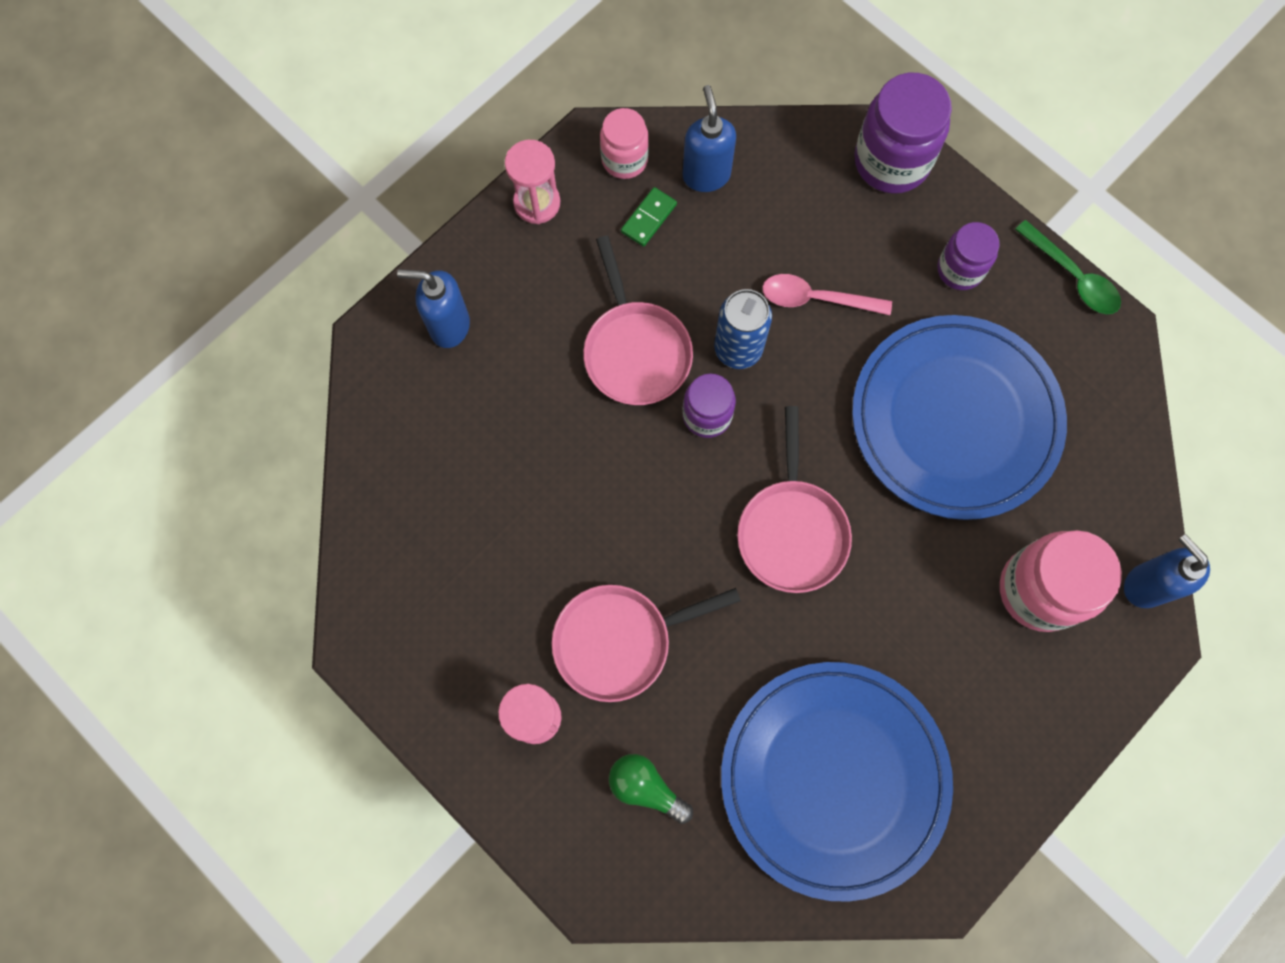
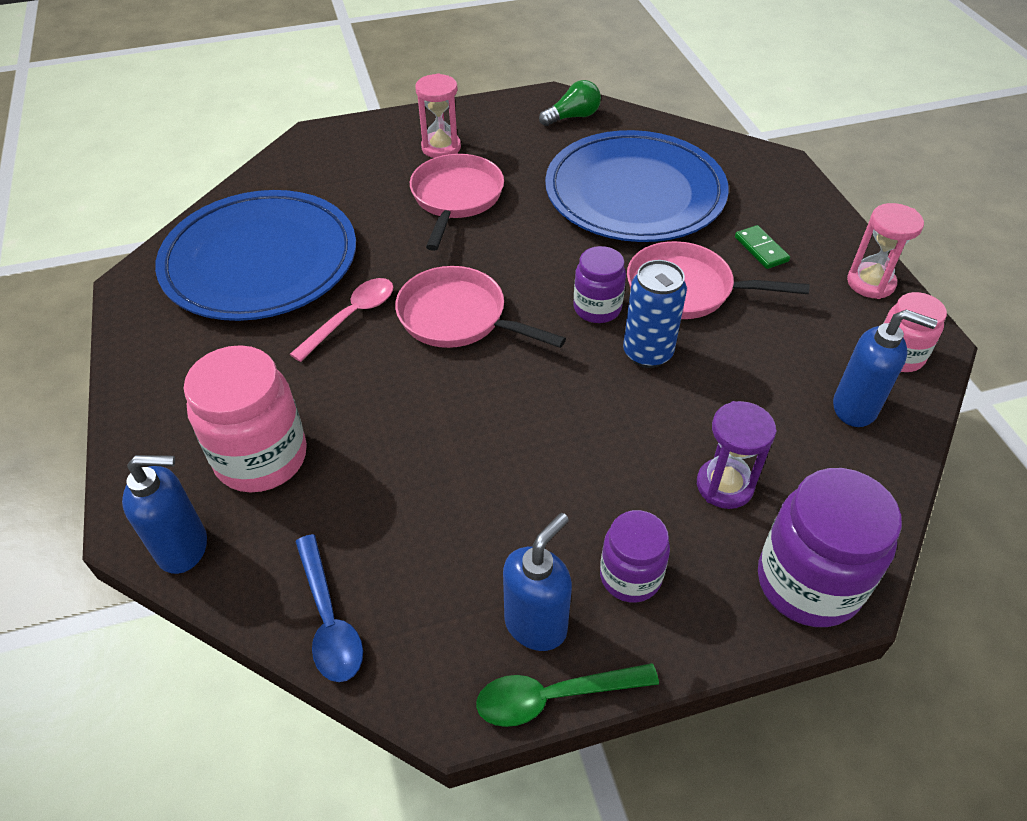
camera: 120 degrees right, 25 degrees down
(449, 326) = (770, 200): blue soap dispenser -> blue soap dispenser (536, 624)
(646, 788) = (350, 176): green light bulb -> green light bulb (572, 117)
(649, 218) = (821, 347): green domino -> green domino (761, 249)
(816, 298) = (667, 431): pink spoon -> pink spoon (351, 317)
(842, 239) = (724, 485): none -> purple hourglass
(955, 419) = (467, 480): blue plate -> blue plate (634, 193)
(1122, 442) = (329, 620): none -> blue spoon

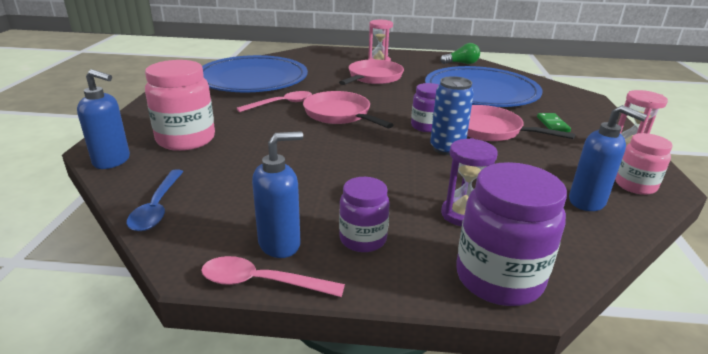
camera: 20 degrees right, 20 degrees down
(553, 696) = (262, 282): green spoon -> pink spoon

